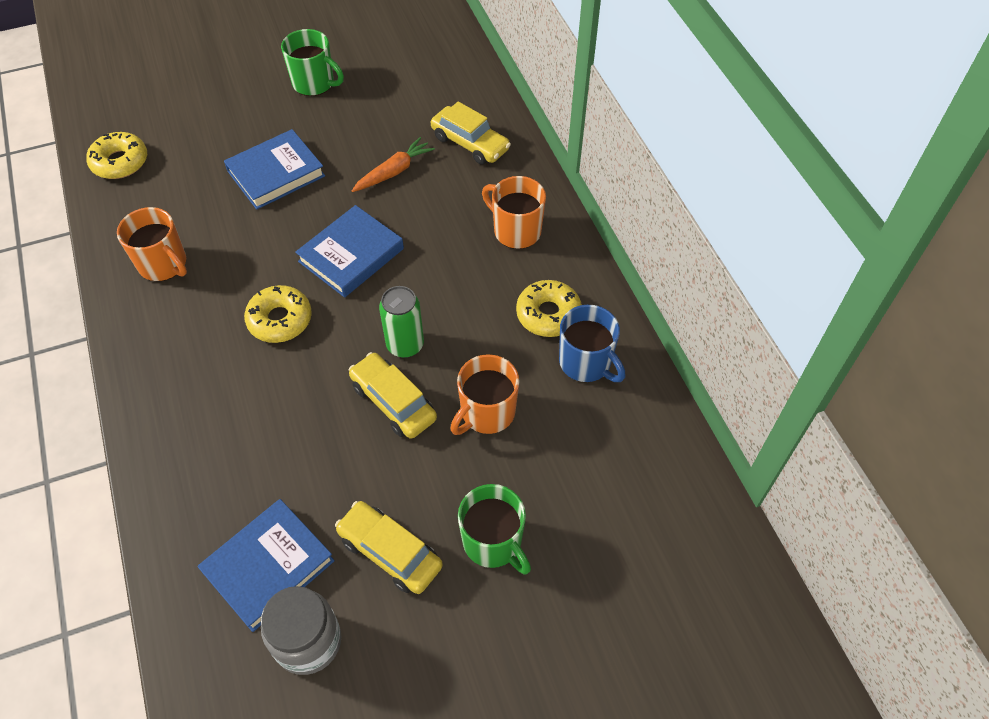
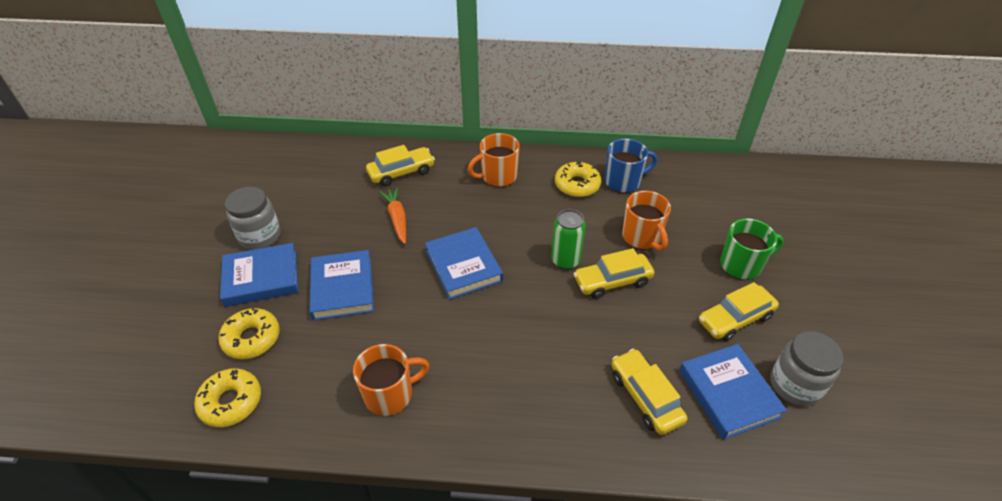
camera: 65 degrees left, 10 degrees down
(234, 481) = (645, 397): none -> yellow car
(262, 111) = (261, 278): none -> blue book
(280, 320) = (502, 326): yellow donut -> yellow donut (252, 338)
(314, 83) = (260, 236): green mug -> grey jar

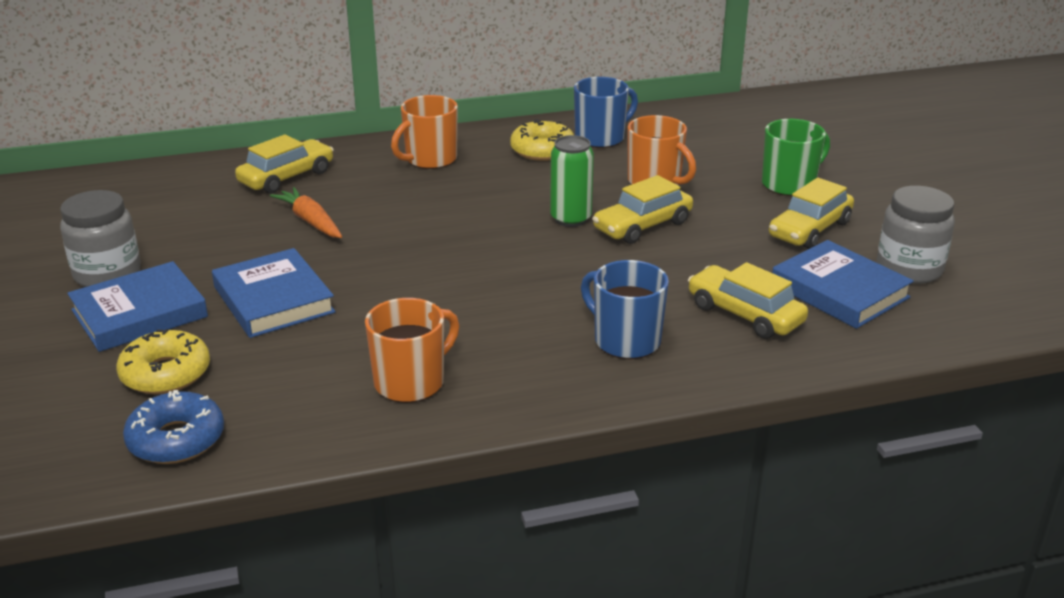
camera: 20 degrees left, 15 degrees down
(231, 402) = (176, 439): yellow donut -> blue donut
(463, 266) = (436, 248): blue book -> none
(547, 398) = (625, 340): none -> blue mug

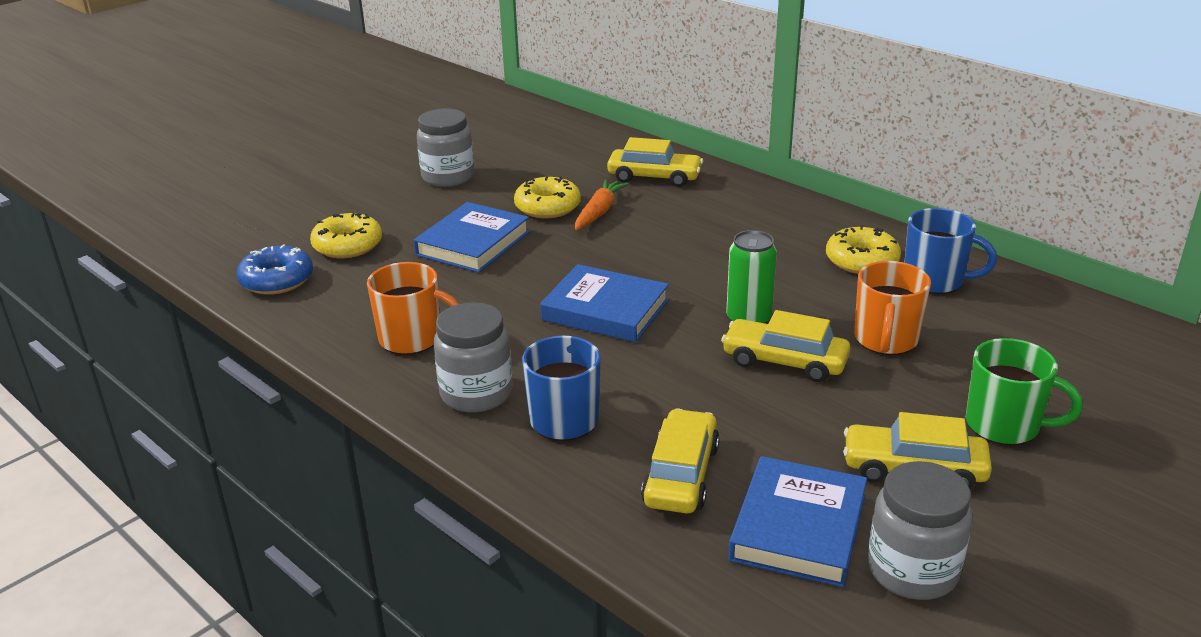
camera: 60 degrees right, 0 degrees up
(139, 313) = (410, 207): blue book -> blue book (605, 310)
(261, 241) = (547, 207): none -> yellow donut
(430, 159) = (765, 218): orange mug -> none
(543, 372) = (476, 393): none -> grey jar

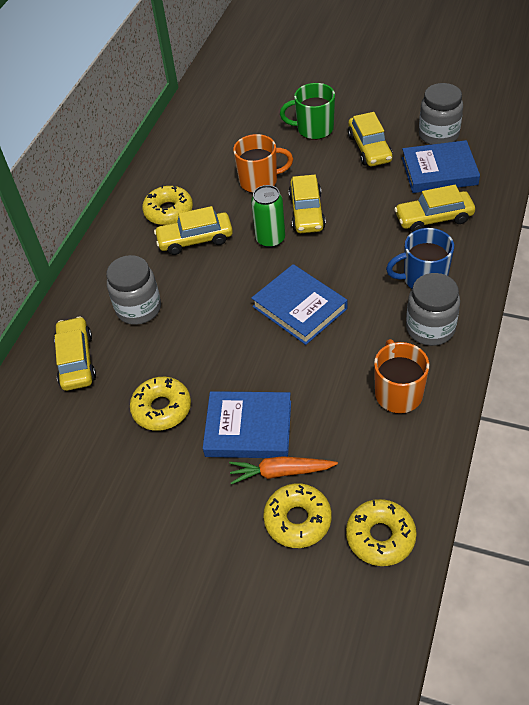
camera: 110 degrees left, 20 degrees up
(277, 280) = (380, 536): blue donut -> yellow donut
(448, 177) = (131, 517): grey jar -> grey jar (139, 308)
(599, 212) = (157, 370): orange carrot -> orange carrot (280, 472)
(605, 310) = (299, 308): blue book -> blue book turned 45 degrees counterclockwise
(790, 268) = (195, 239): none -> yellow car
(935, 280) = (179, 177): blue mug -> none
(1004, 425) = (314, 129): green mug -> green mug turned 90 degrees counterclockwise

